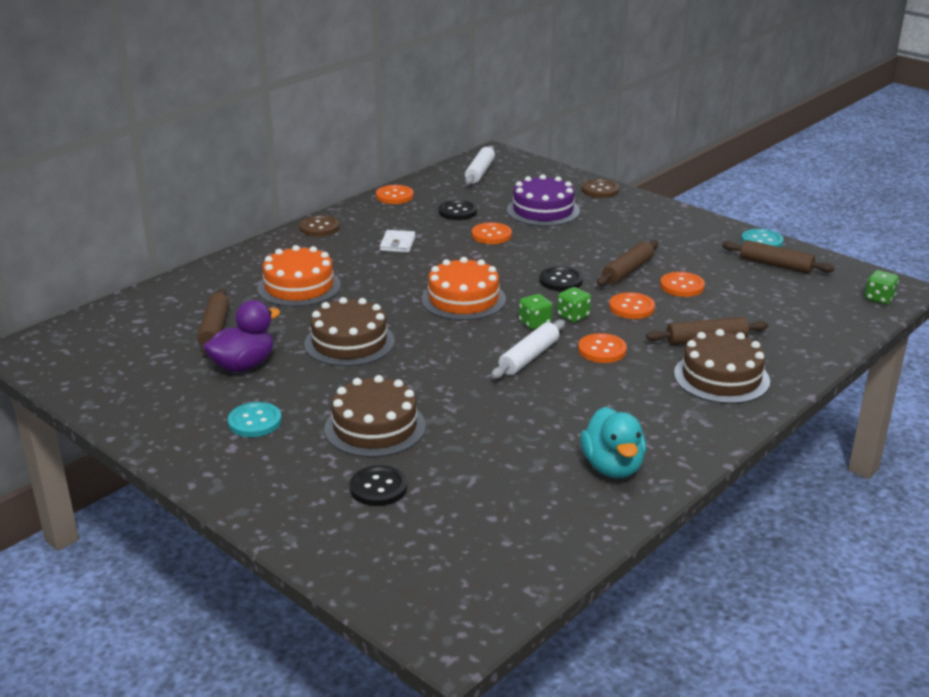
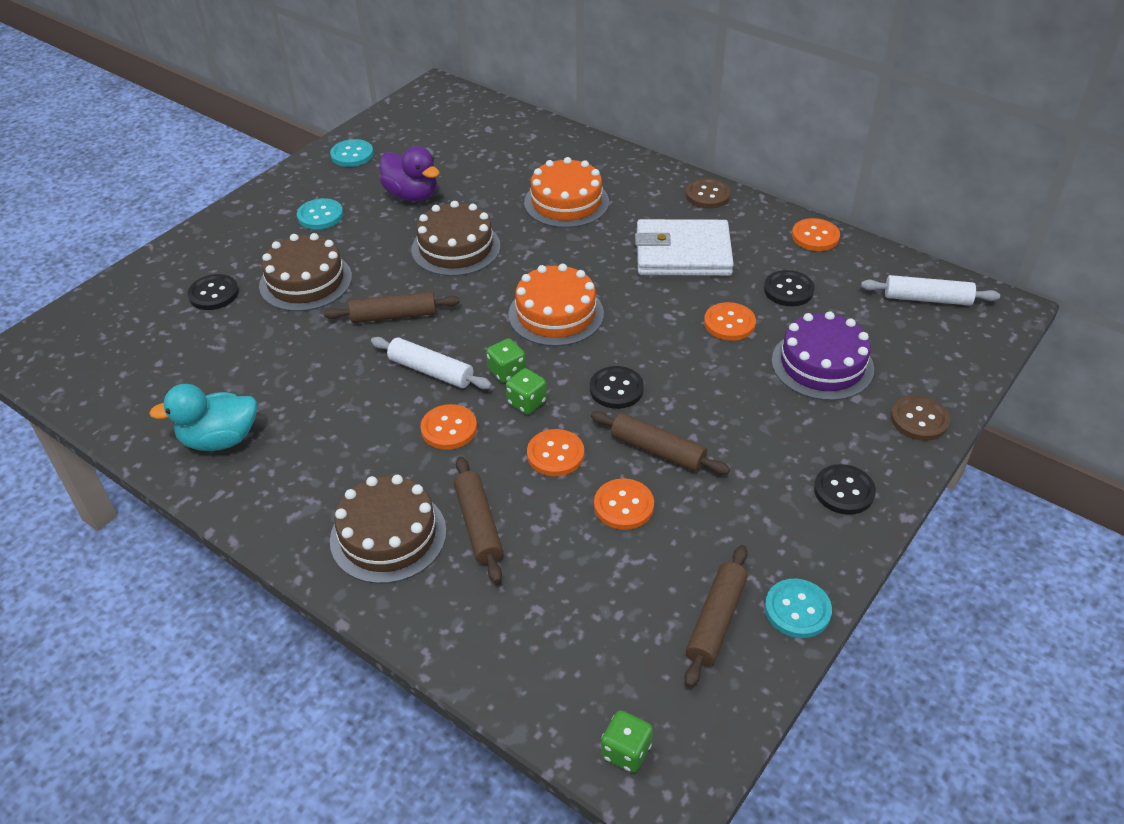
camera: 85 degrees right, 15 degrees up
(136, 403) = (352, 155): none -> turquoise button
(215, 329) = (476, 169): brown rolling pin -> brown rolling pin (394, 316)
(397, 244) = (683, 253): white wallet -> white wallet, size x2.12
(663, 218) = (844, 491): none -> black button

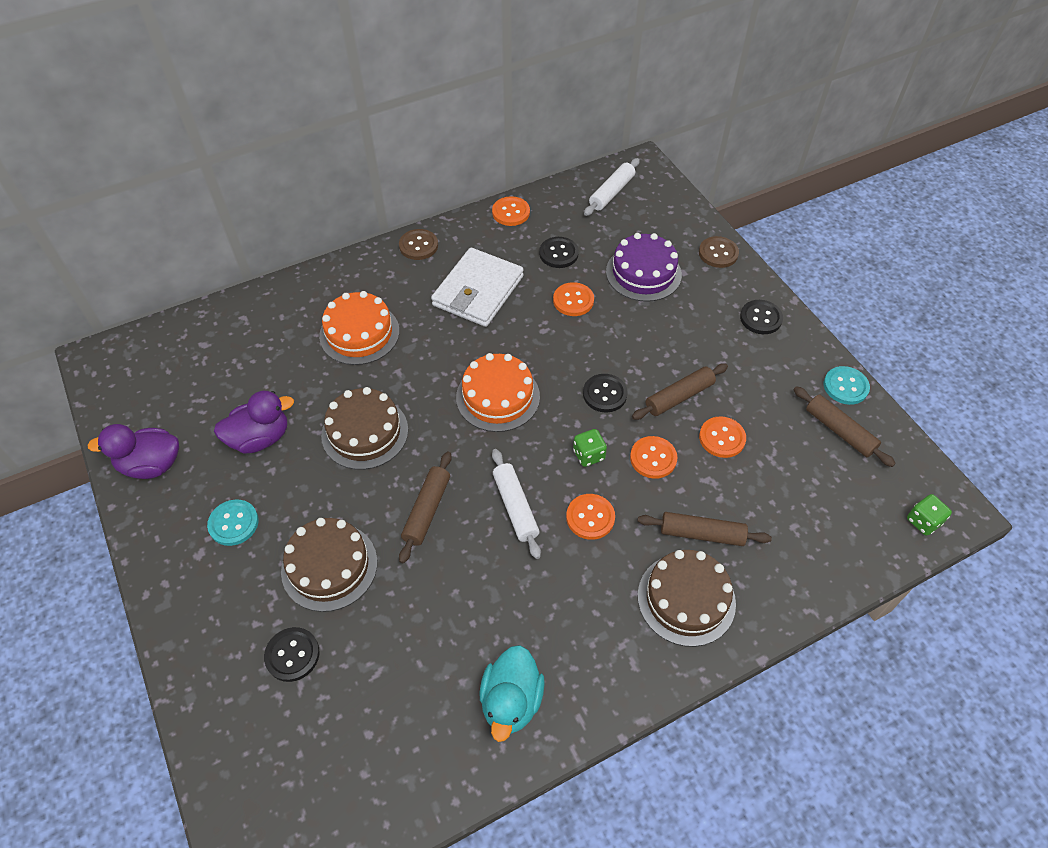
camera: 65 degrees left, 10 degrees up
(352, 155) = (151, 465): turquoise button -> purple duck
(431, 371) = (515, 507): white rolling pin -> white rolling pin turned 75 degrees counterclockwise
(507, 372) = (546, 455): green dice -> none

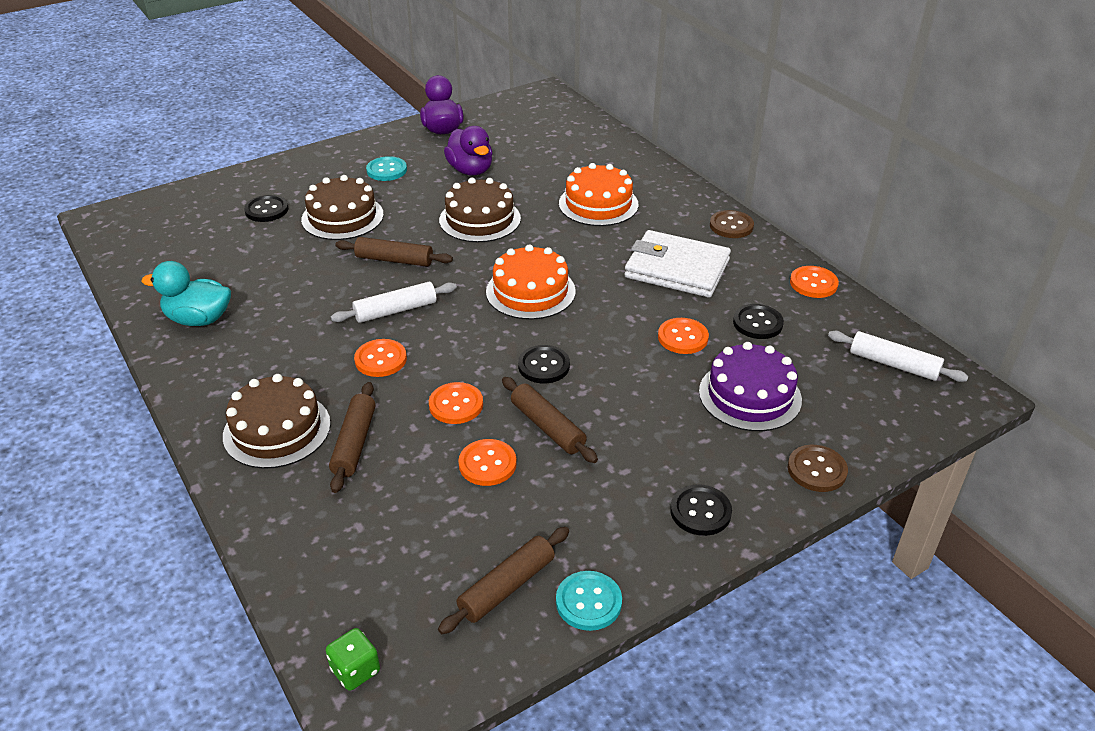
camera: 85 degrees right, 15 degrees down
(588, 455) = (459, 356): green dice -> none

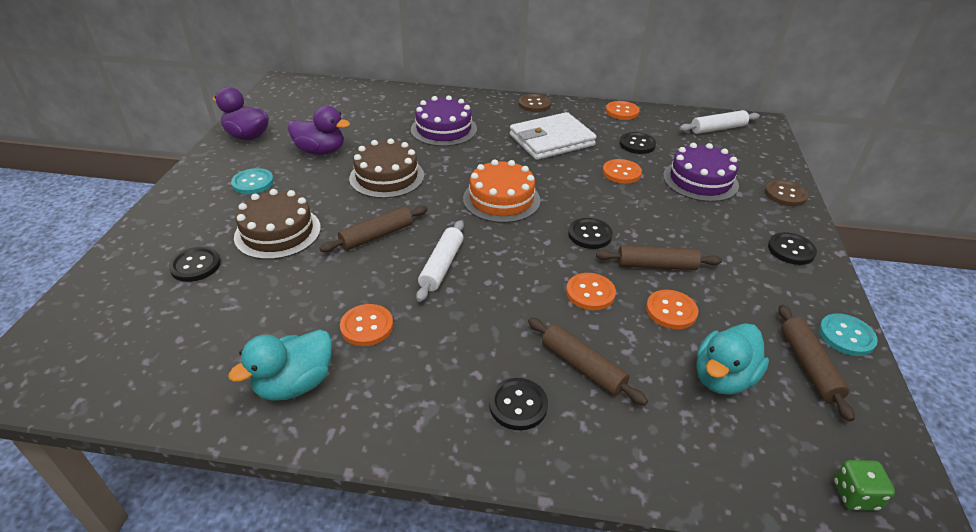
camera: 50 degrees left, 0 degrees up
(277, 429) = (518, 405): brown cake -> black button
(380, 359) = (493, 303): orange button -> orange button (367, 326)
(427, 533) = (723, 378): none -> turquoise duck
(598, 204) = (444, 129): orange cake -> purple cake

